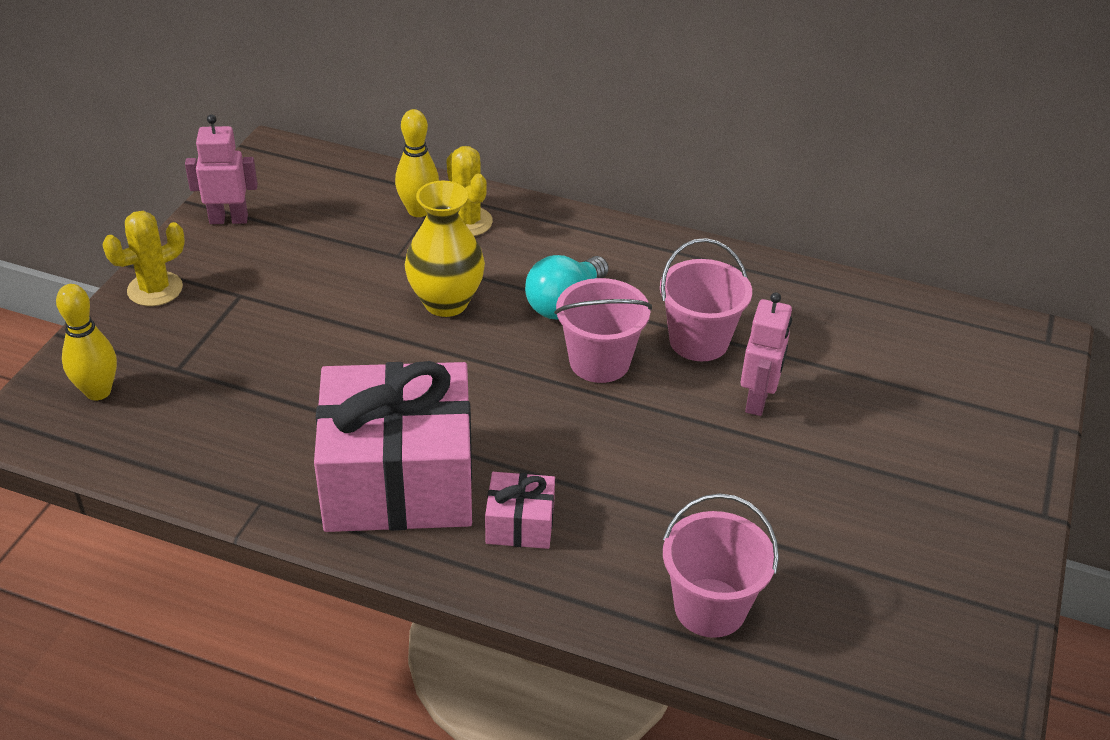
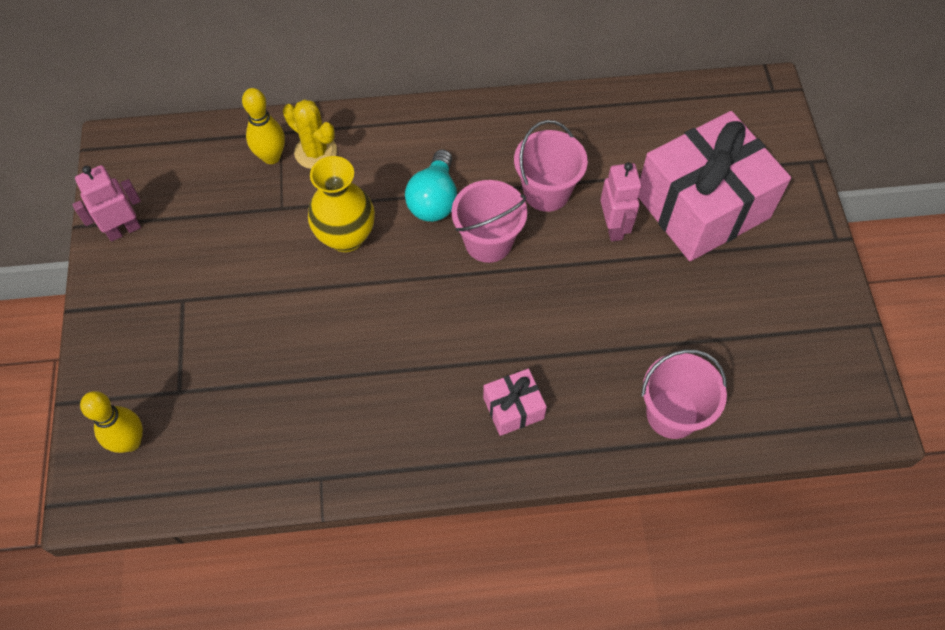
camera: 25 degrees left, 20 degrees up
(155, 289) = (109, 325): yellow cactus -> none
(398, 480) = (408, 412): pink gift -> pink gift (702, 206)

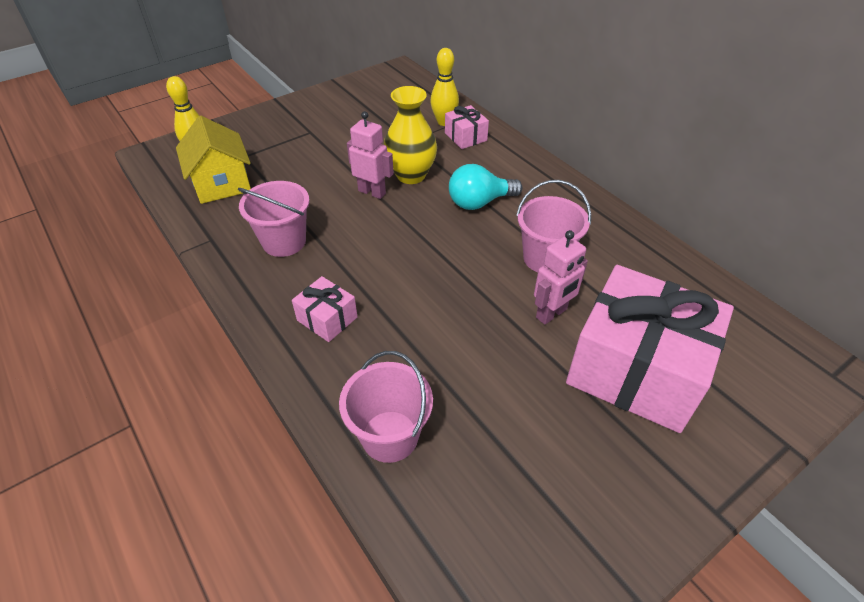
camera: 60 degrees right, 15 degrees down
(124, 230) = (342, 94): pink robot -> pink robot (372, 192)
(220, 435) = (222, 183): none -> yellow house
(315, 152) = (465, 137): yellow cactus -> pink gift
(488, 242) = (468, 244): pink bucket -> pink bucket (284, 241)

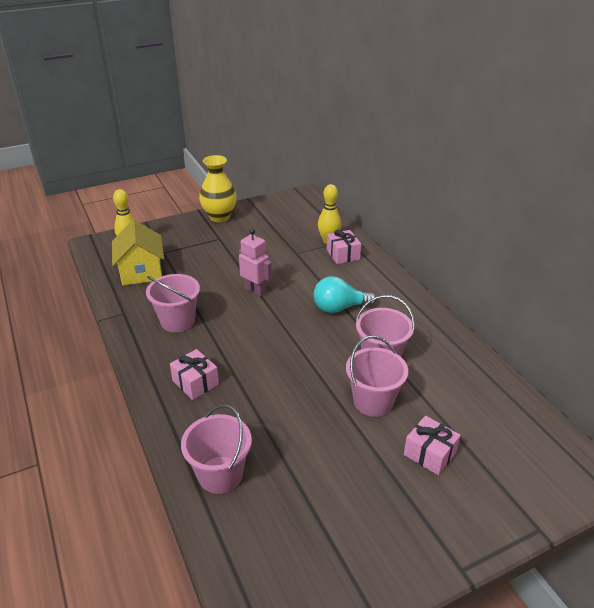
camera: 10 degrees right, 10 degrees down
(411, 175) = (290, 280): yellow vase -> yellow vase (219, 217)
(551, 314) = (373, 401): pink robot -> pink bucket
(636, 369) = (429, 453): pink gift -> pink gift, size x0.43

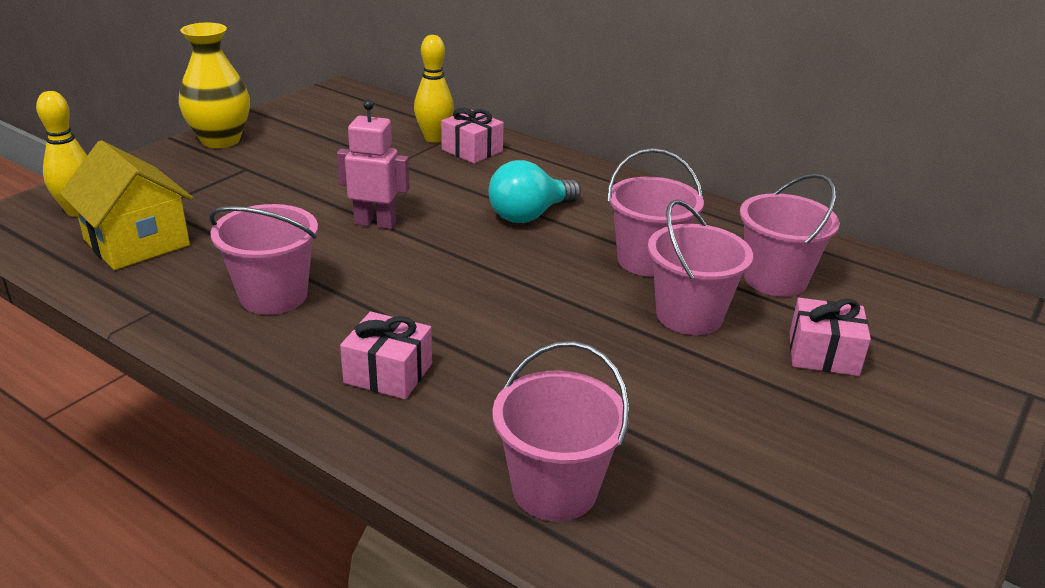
camera: 30 degrees left, 5 degrees down
(447, 395) = (775, 279): none -> pink bucket

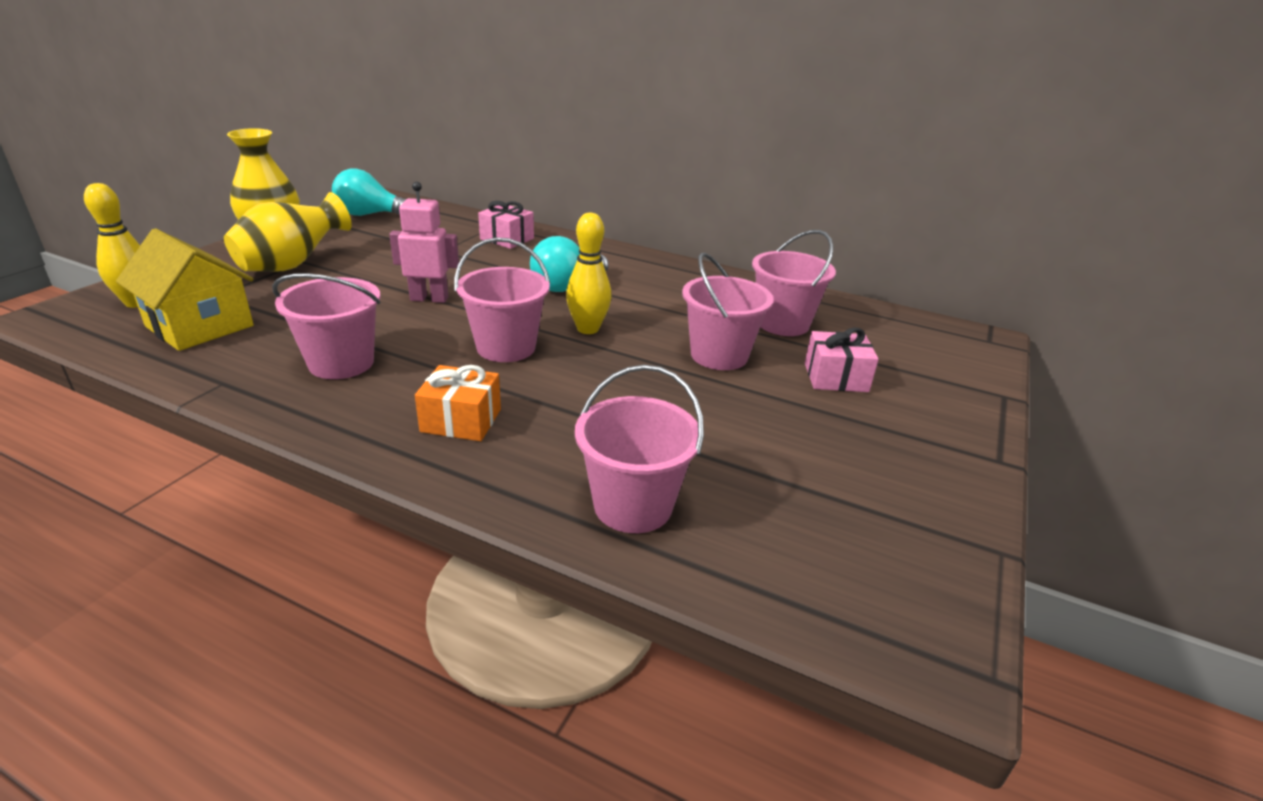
camera: 10 degrees left, 0 degrees up
(236, 173) = (292, 265): none -> yellow vase
(325, 113) = (370, 215): none -> turquoise light bulb
(388, 373) = (461, 420): pink gift -> orange gift
(434, 138) = (472, 231): yellow bowling pin -> yellow bowling pin (588, 329)
(647, 260) = (674, 315): pink bucket -> pink bucket (506, 347)

